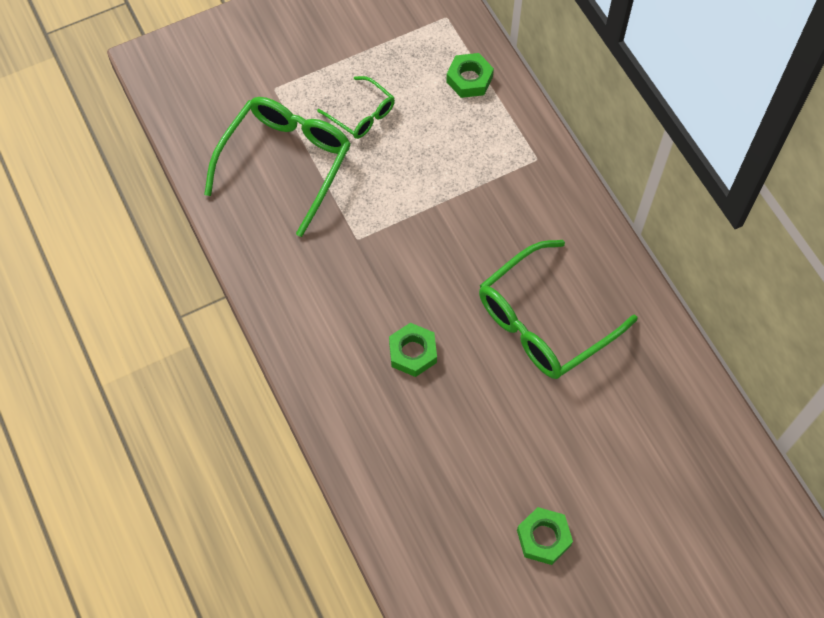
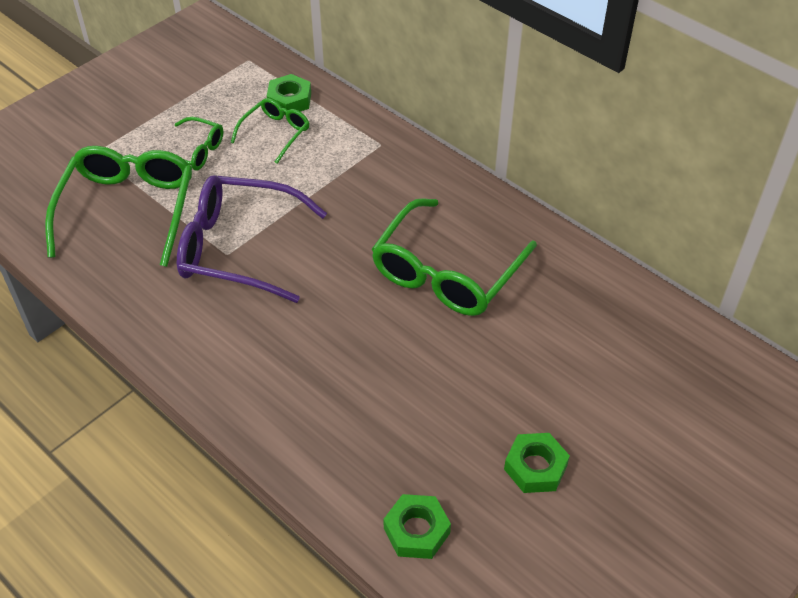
camera: 20 degrees left, 15 degrees down
(370, 236) = (239, 248): none -> purple glasses
(412, 352) = (324, 337): green nut -> green nut (416, 531)
(443, 116) = (275, 133): none -> green glasses

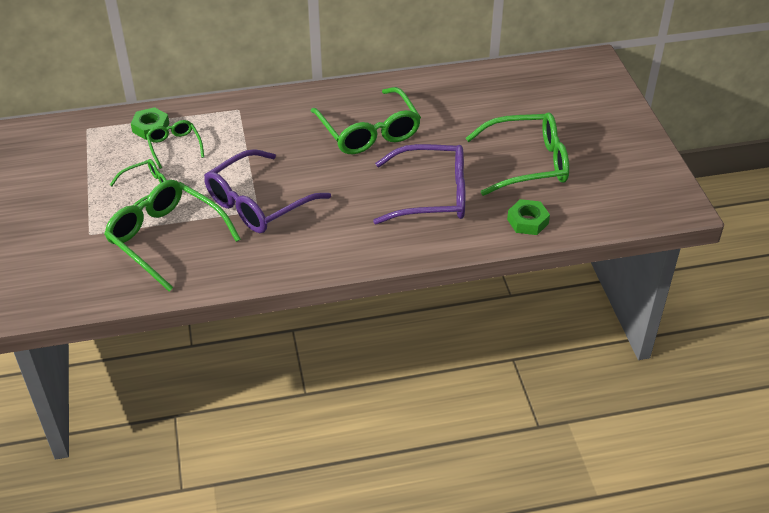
camera: 55 degrees left, 5 degrees down
(382, 396) = (431, 195): none -> purple glasses
(535, 467) = (527, 163): green nut -> green glasses

